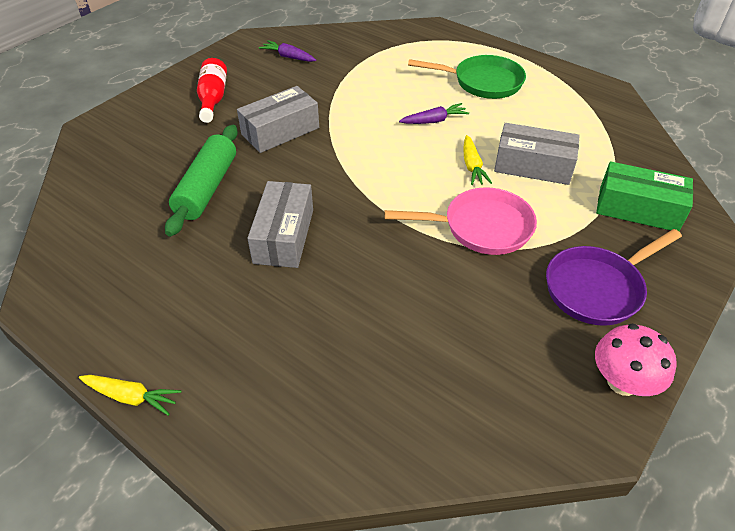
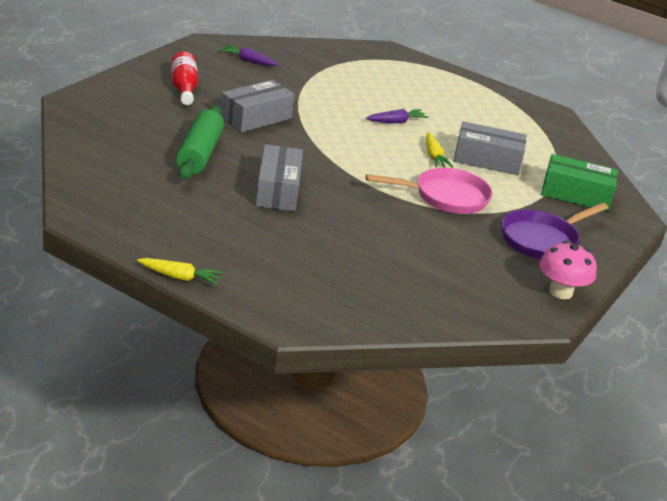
camera: 10 degrees left, 15 degrees down
(483, 82) = (438, 97): green pan -> none

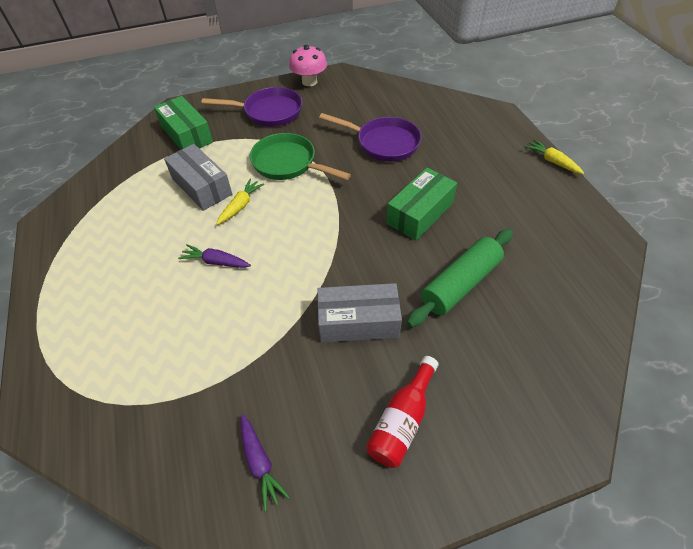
camera: 135 degrees left, 20 degrees up
(277, 190) = (420, 213): grey box -> green box
(381, 243) = (384, 143): none -> purple pan
(446, 197) = (288, 163): pink pan -> green pan

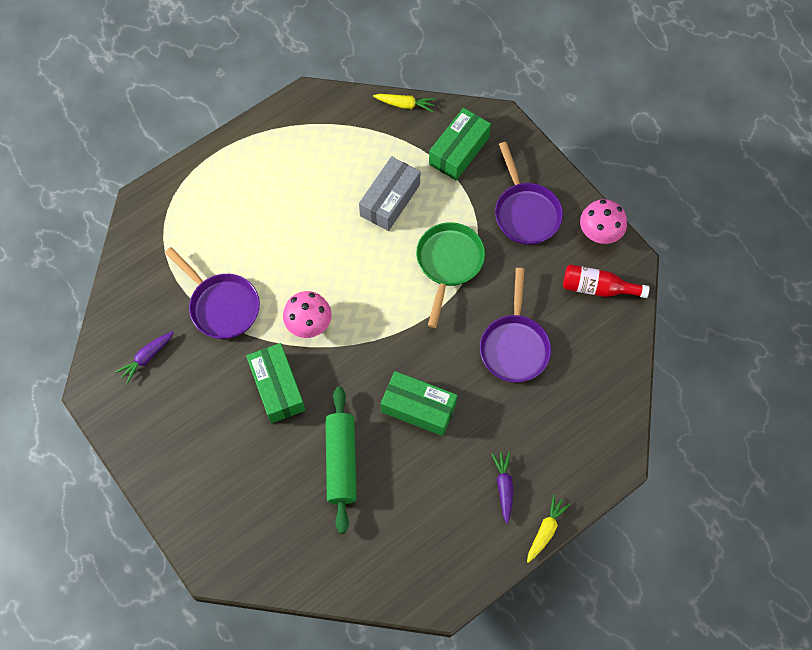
camera: 70 degrees right, 15 degrees up
(216, 262) = (305, 253): purple carrot -> purple carrot (504, 487)
(233, 355) = (222, 306): none -> purple pan
(241, 205) = (376, 245): yellow carrot -> yellow carrot (405, 105)
(297, 276) = (309, 324): none -> pink mushroom
(358, 322) = (277, 387): grey box -> green box
(402, 420) = (201, 443): red bottle -> red bottle (598, 288)
(460, 284) = (341, 462): green rolling pin -> green rolling pin turned 60 degrees clockwise

